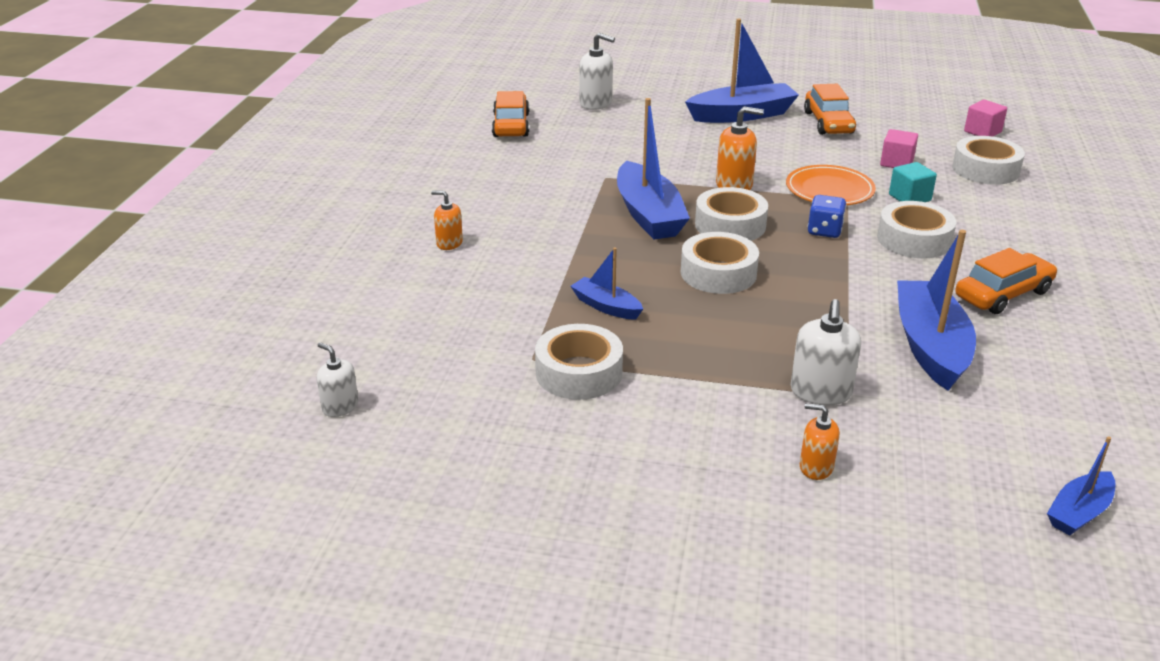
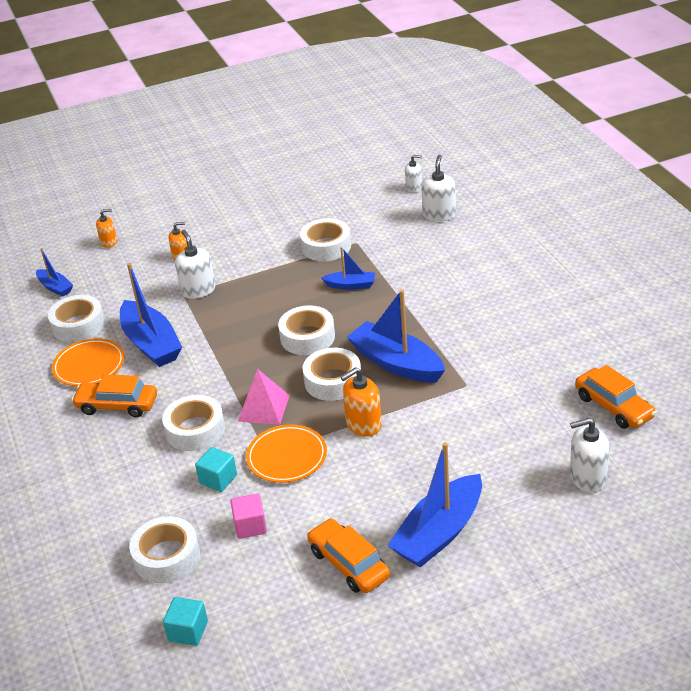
camera: 150 degrees right, 5 degrees up
(376, 345) = (439, 215): none -> white soap dispenser
(449, 243) = (491, 281): orange soap dispenser -> orange soap dispenser (109, 242)
(824, 231) = (263, 408): blue dice -> pink pyramid
(982, 132) = (188, 631): pink cube -> turquoise cube
(1003, 294) = (117, 405): orange car -> orange car turned 75 degrees clockwise
(1034, 354) = (89, 365): none -> orange plate
(1042, 420) = (78, 325): none -> white tape
(1079, 512) = (55, 287): blue boat -> blue boat turned 120 degrees clockwise

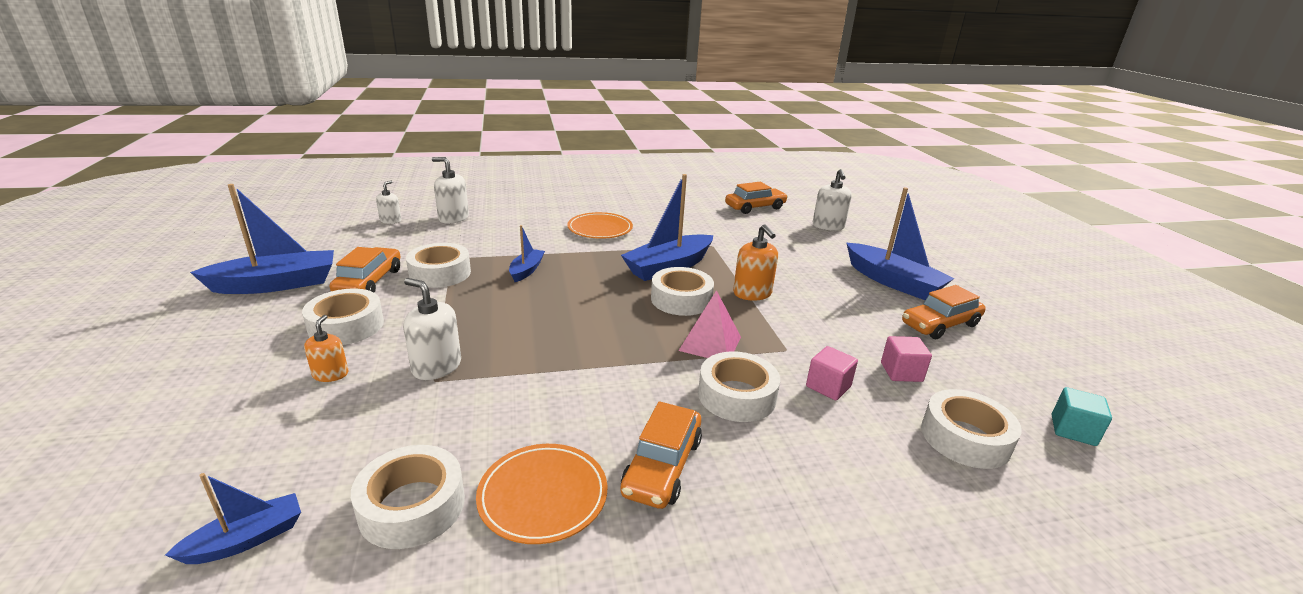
camera: 85 degrees left, 10 degrees down
(109, 242) = (183, 451): orange soap dispenser -> none
(151, 344) = (530, 420): blue boat -> blue boat (276, 284)
(198, 290) = (436, 367): white soap dispenser -> white soap dispenser turned 45 degrees clockwise
(218, 479) = (828, 386): turquoise cube -> pink cube
(287, 457) = (794, 338): orange plate -> orange plate (600, 229)
(299, 222) = (369, 282): none -> orange car
(307, 337) = (599, 304): white tape -> white tape (346, 326)

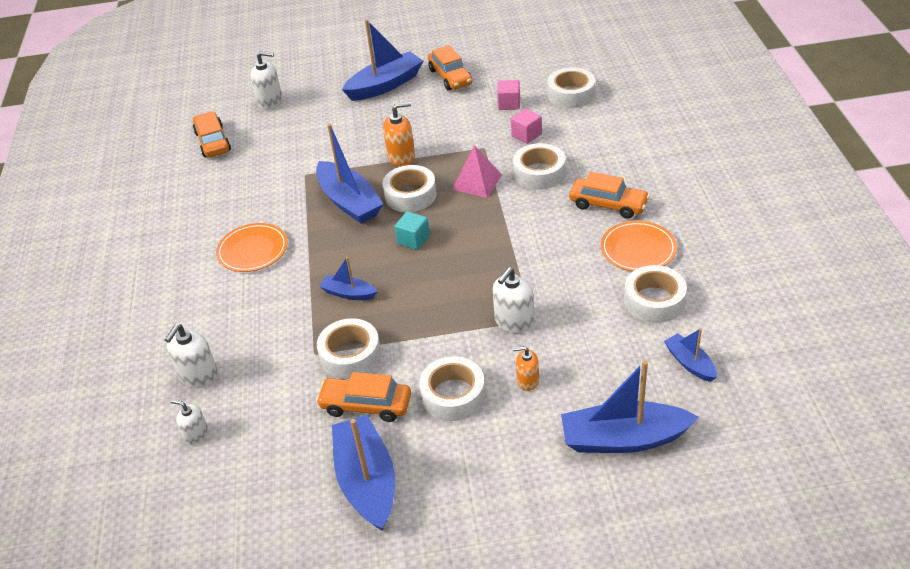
camera: 80 degrees left, 15 degrees up
(167, 450) = (624, 439): none -> blue boat
(1073, 430) = (560, 58): turquoise cube -> turquoise cube (413, 240)

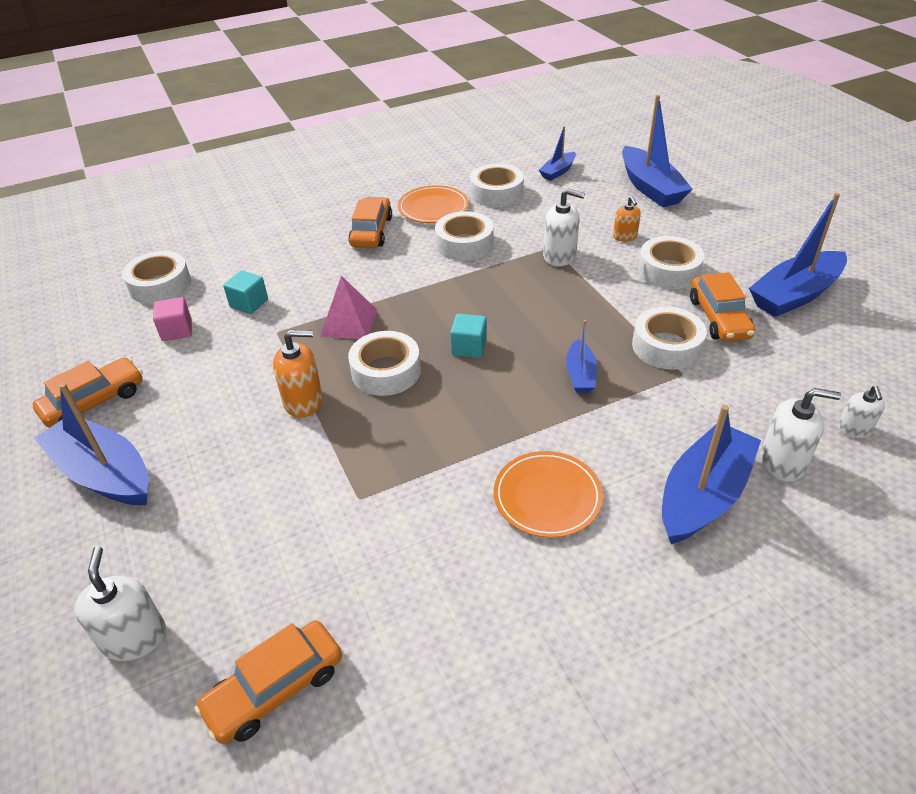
camera: 110 degrees left, 0 degrees up
(349, 202) = (413, 426): blue boat -> blue boat (703, 495)
(401, 157) = (303, 401): orange soap dispenser -> orange soap dispenser turned 120 degrees clockwise
(526, 135) = (249, 303): pink cube -> turquoise cube
(539, 173) = (325, 281): white tape -> white tape (464, 244)

